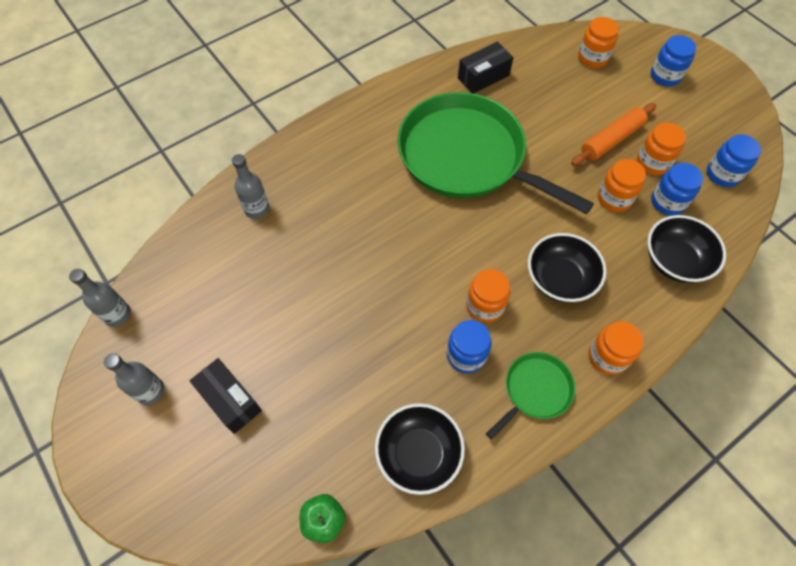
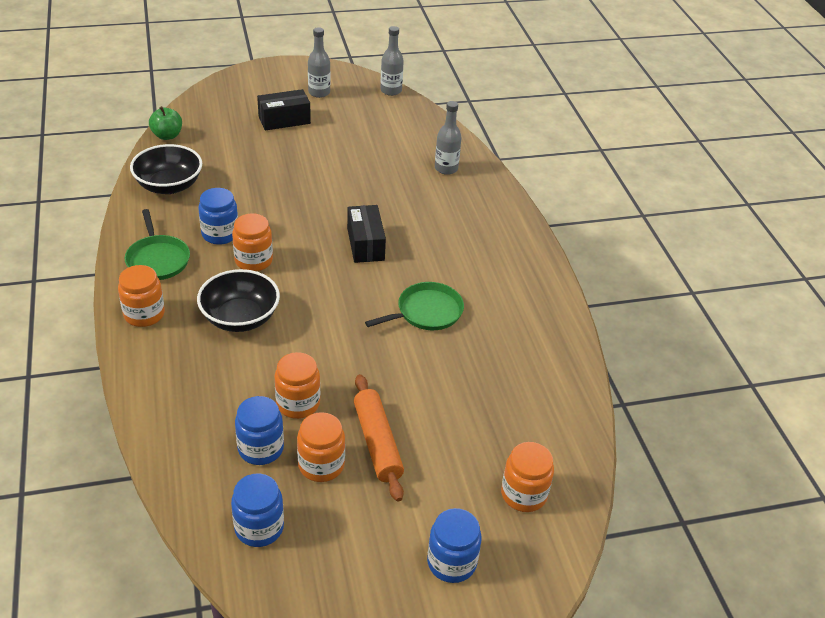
camera: 110 degrees right, 20 degrees down
(467, 157) = (426, 312): green pan -> green pan, size x0.45
(483, 77) = (538, 370): black box -> black box (365, 244)
(675, 261) = (190, 413): black bowl -> none

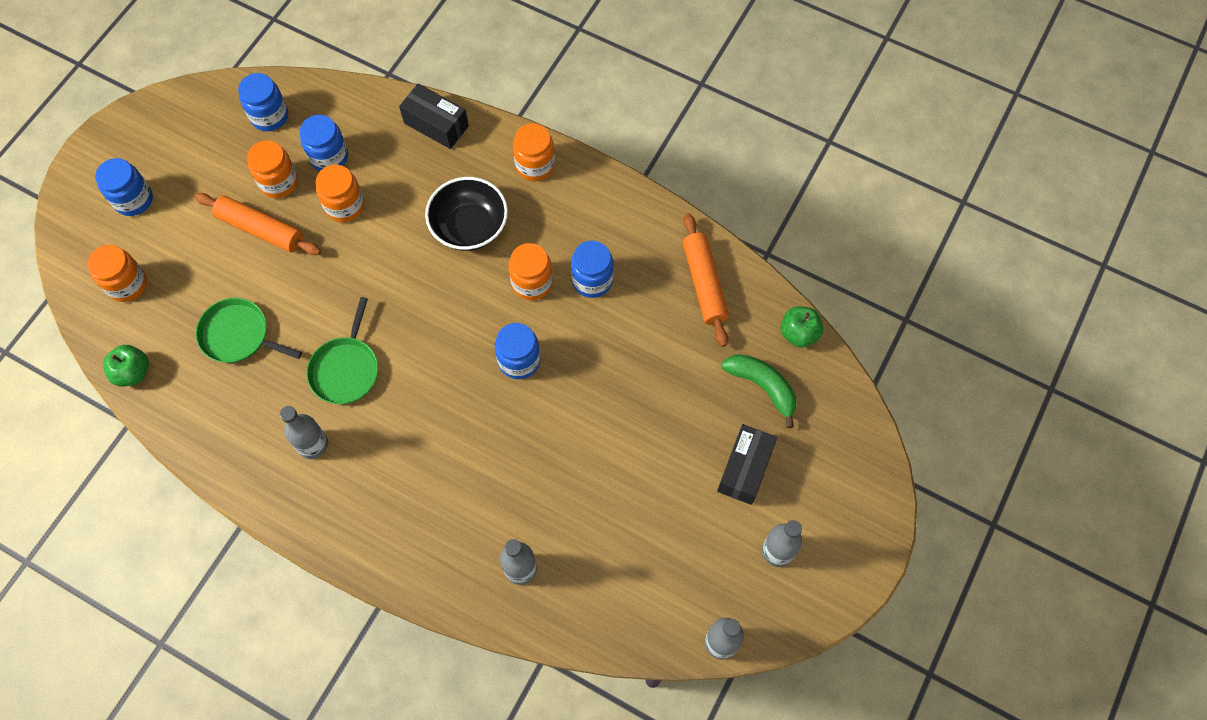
camera: 135 degrees right, 25 degrees up
(157, 259) = (598, 212): green pan -> green pan (238, 335)
(169, 185) = (704, 283): black bowl -> orange rolling pin
(222, 134) = (762, 386): none -> green banana
(320, 235) = (519, 360): none -> blue jar
(365, 244) = (473, 390): black box -> black box (436, 124)
(494, 293) = (313, 445): none -> grey bottle
(576, 428) = (133, 372): none -> green apple

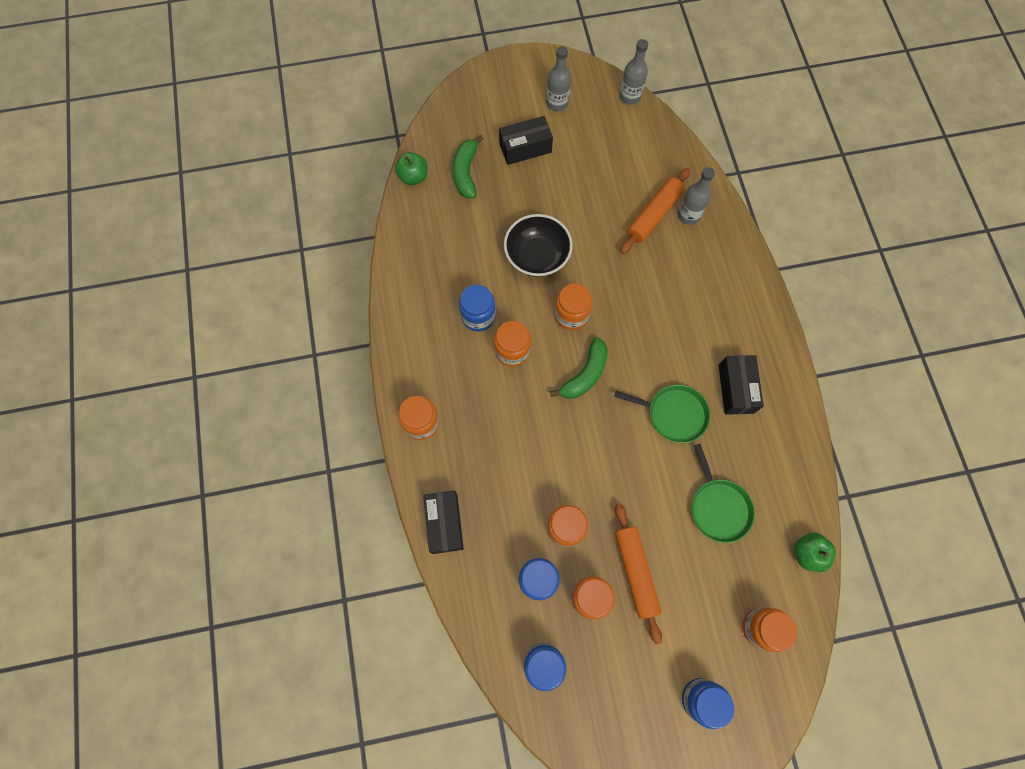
camera: 130 degrees left, 5 degrees up
(313, 445) = (735, 389): grey bottle -> black box
(346, 369) = (673, 414): green pan -> green pan turned 45 degrees clockwise
(452, 326) = (585, 374): none -> green banana
(469, 227) = (506, 425): black bowl -> black bowl (537, 256)
(519, 360) = (571, 315): blue jar -> orange jar
(704, 283) = (423, 250): orange rolling pin -> orange rolling pin (653, 215)

